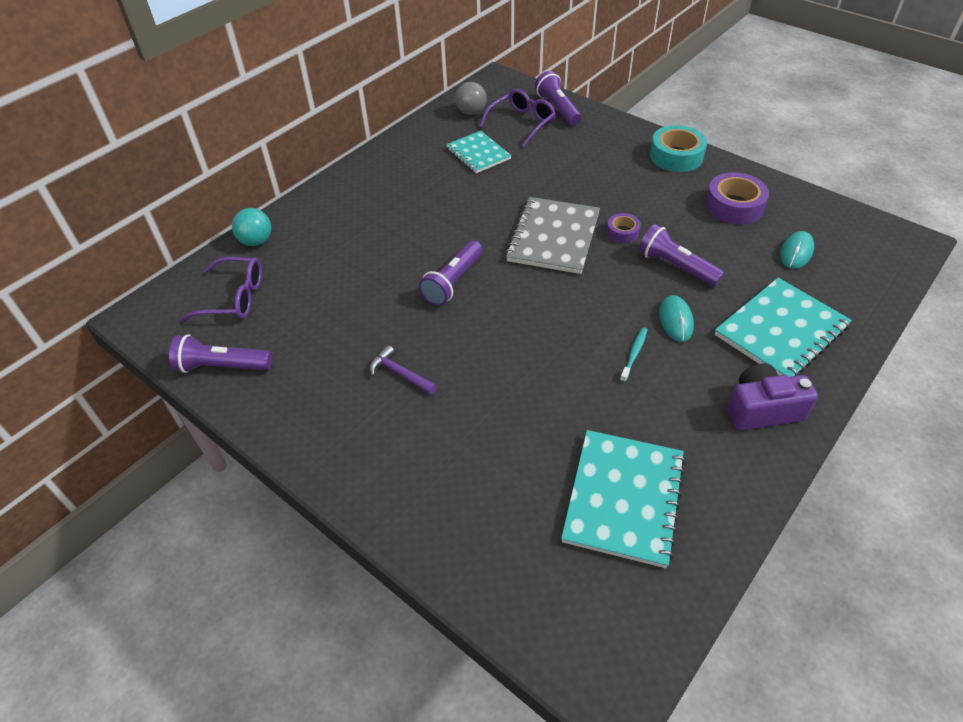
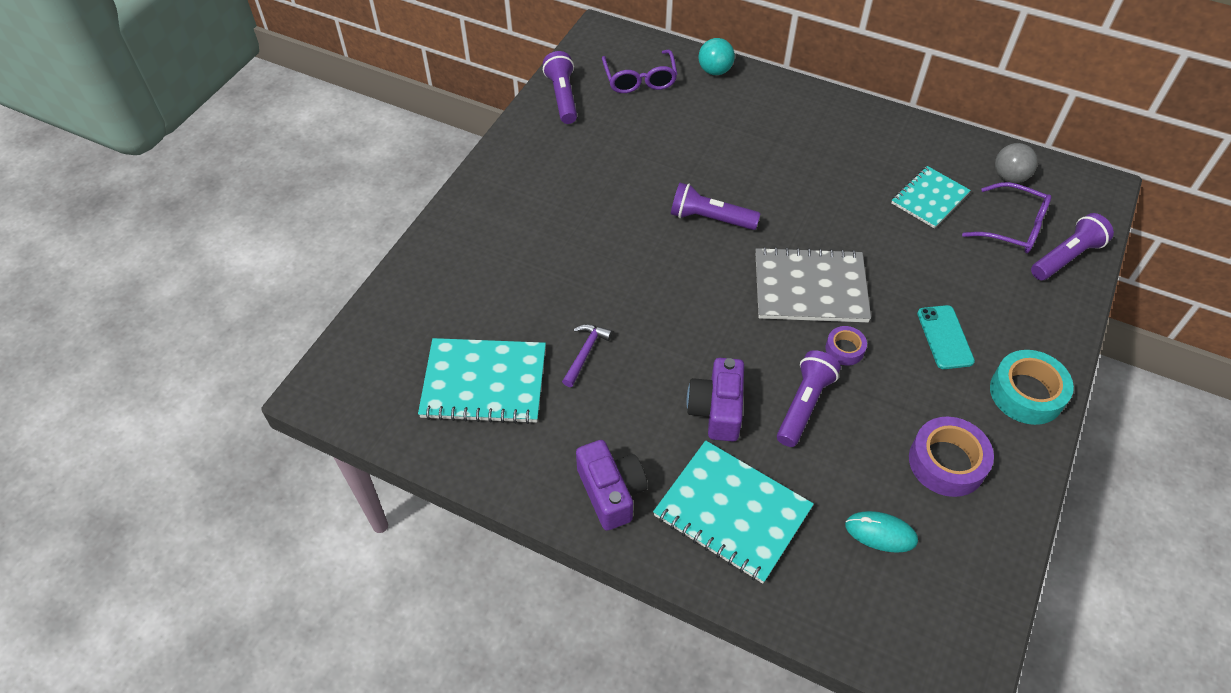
camera: 75 degrees right, 5 degrees up
(400, 373) = (584, 206): purple hammer -> purple hammer (585, 353)
(619, 179) = (945, 337): none -> turquoise phone
(634, 354) = (657, 376): turquoise toothbrush -> none
(675, 320) = (716, 409): turquoise mouse -> purple camera

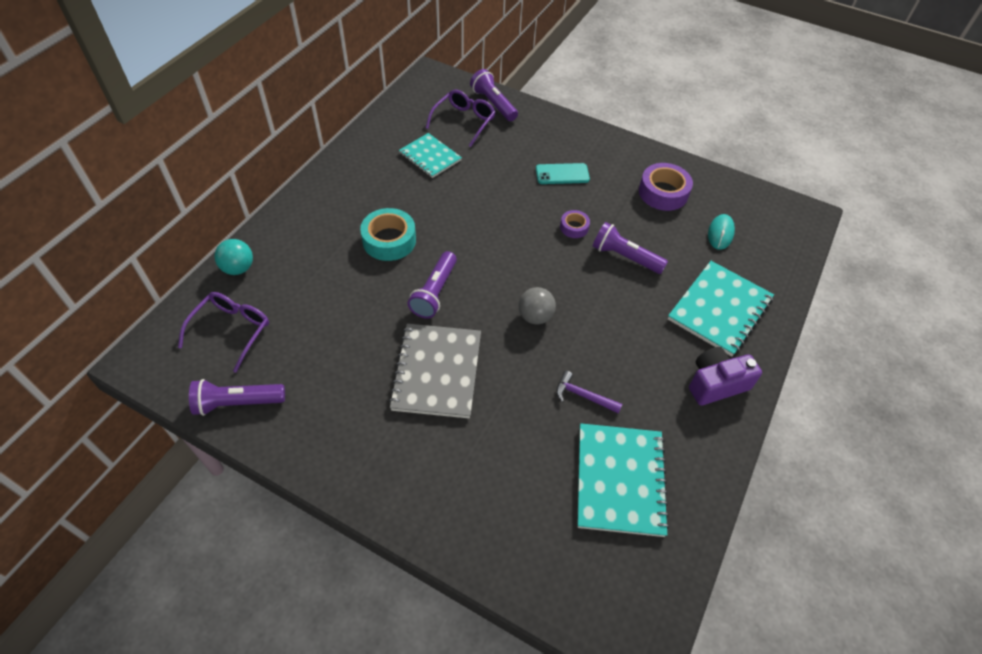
camera: 90 degrees left, 0 degrees up
(640, 80) = (232, 330): purple glasses -> purple glasses turned 60 degrees counterclockwise
(716, 409) = (633, 309): purple camera -> none
(810, 288) = (515, 238): grey notebook -> grey notebook (437, 372)
(1009, 177) = (414, 113): grey ball -> grey ball (535, 316)
(1026, 393) = (606, 146): turquoise tape -> turquoise tape (389, 240)

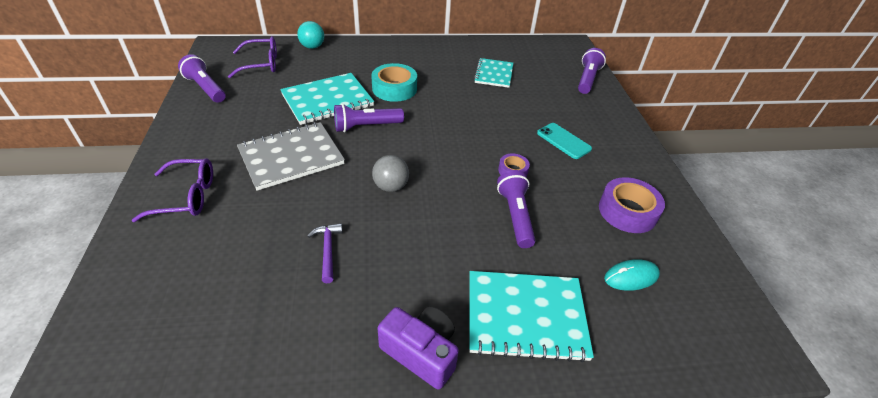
camera: 55 degrees right, 10 degrees down
(464, 121) = (549, 74): purple glasses -> purple glasses (187, 197)
(620, 480) = (246, 315): turquoise notebook -> turquoise notebook (327, 100)

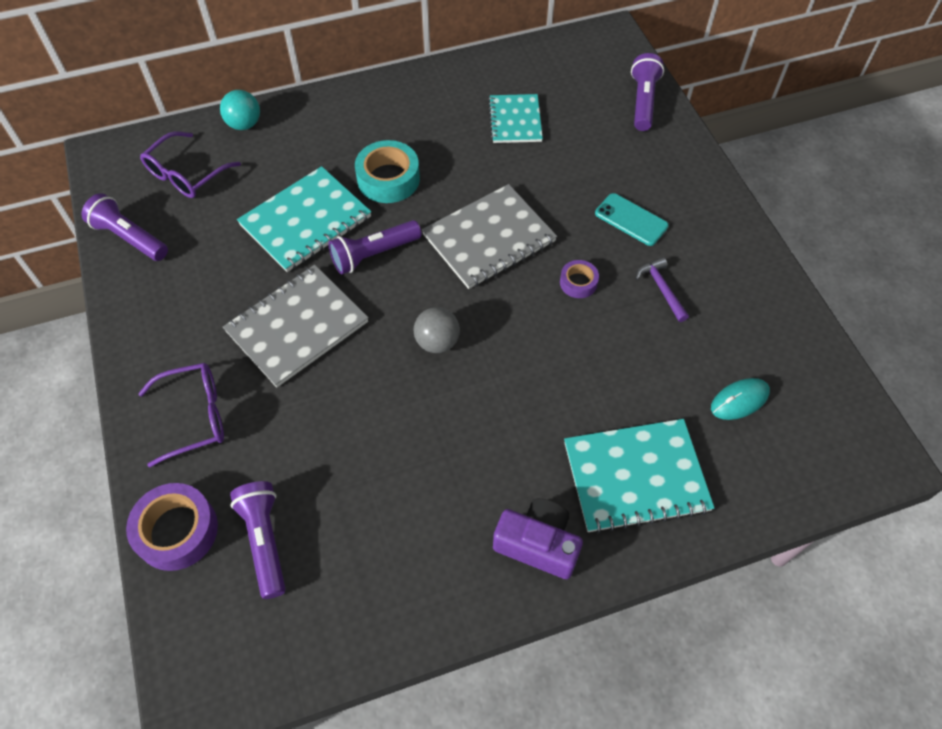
camera: 10 degrees left, 15 degrees up
(261, 64) = (186, 175): purple glasses -> purple glasses turned 150 degrees clockwise
(328, 250) = (395, 448): purple hammer -> purple hammer (661, 289)
(453, 132) = (489, 238): none -> grey notebook
(515, 216) = (596, 349): purple flashlight -> purple flashlight (265, 541)
(627, 211) = (724, 311): purple tape -> purple tape (177, 531)

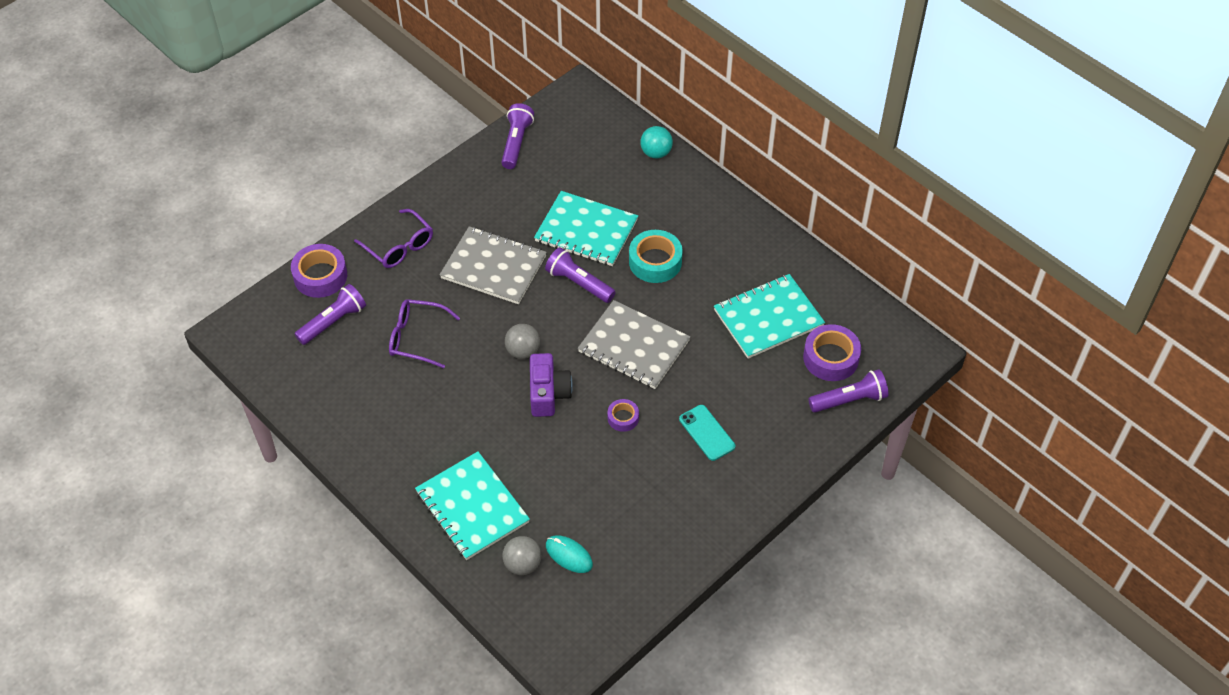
camera: 65 degrees right, 5 degrees down
(186, 175) = (588, 144): purple glasses -> purple glasses (416, 338)
(515, 120) = (768, 318): turquoise notebook -> turquoise notebook, size x1.55
(538, 544) = (395, 466): purple camera -> purple camera (548, 393)
(588, 95) = (831, 358): none -> purple tape
(631, 220) = (707, 433): turquoise phone -> turquoise phone turned 45 degrees counterclockwise
(661, 289) = (647, 474): purple hammer -> none
(736, 452) = (522, 564): none -> grey ball

